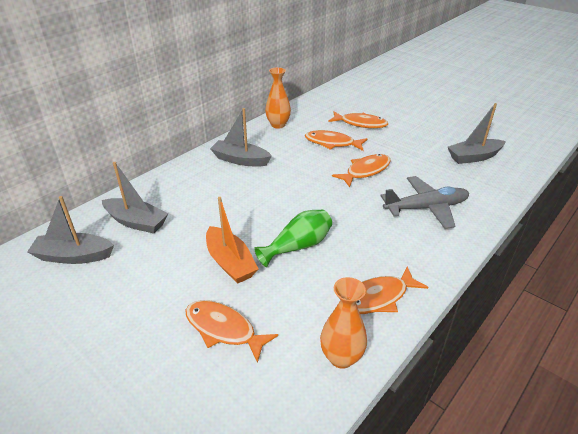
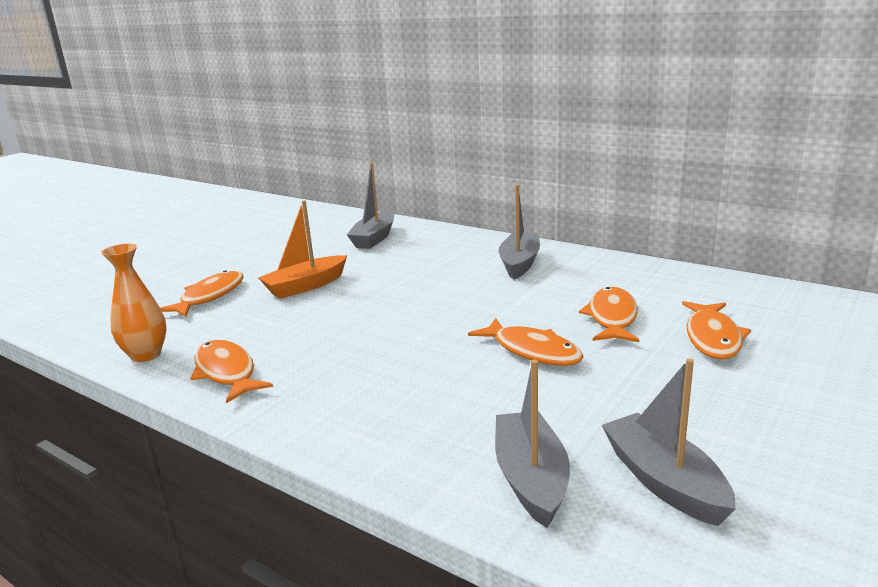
camera: 85 degrees right, 15 degrees down
(74, 256) = (323, 227): grey boat -> grey boat (531, 478)
(278, 125) = (643, 273): orange vase -> none
(298, 246) = (331, 317): green vase -> none
(426, 208) = (432, 410): grey plane -> none

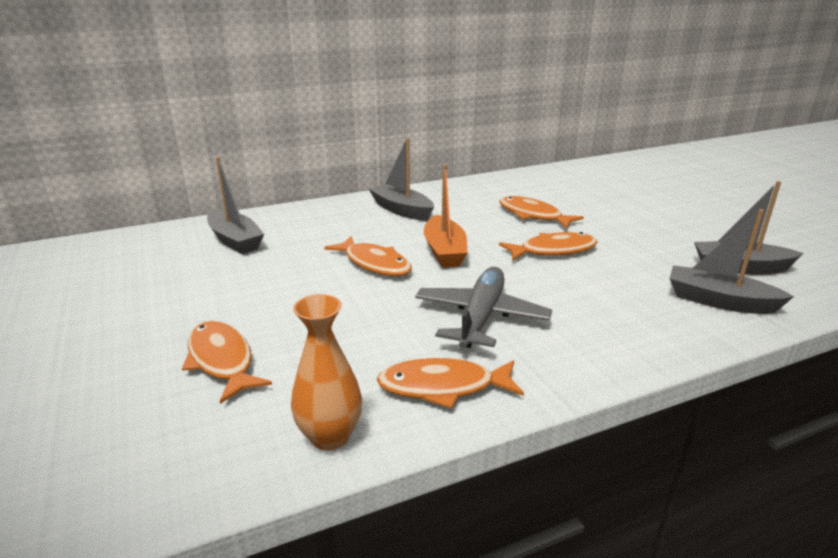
camera: 60 degrees left, 5 degrees up
(306, 286) = (294, 300): orange boat -> orange boat (444, 251)
(347, 356) = (481, 317): none -> grey plane
(713, 338) = (591, 203): orange fish -> orange fish (374, 264)

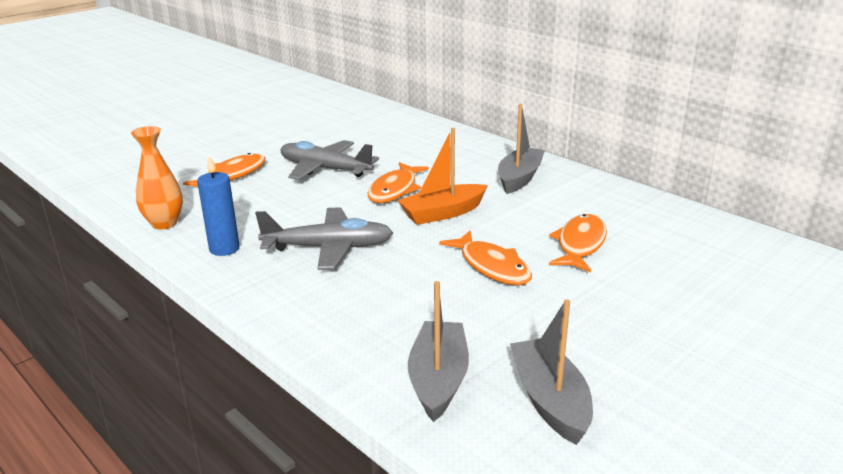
camera: 70 degrees right, 0 degrees up
(235, 240) = (396, 135): grey boat -> none
(279, 292) = (325, 169): none -> grey plane
(443, 387) = (224, 249): orange fish -> blue candle

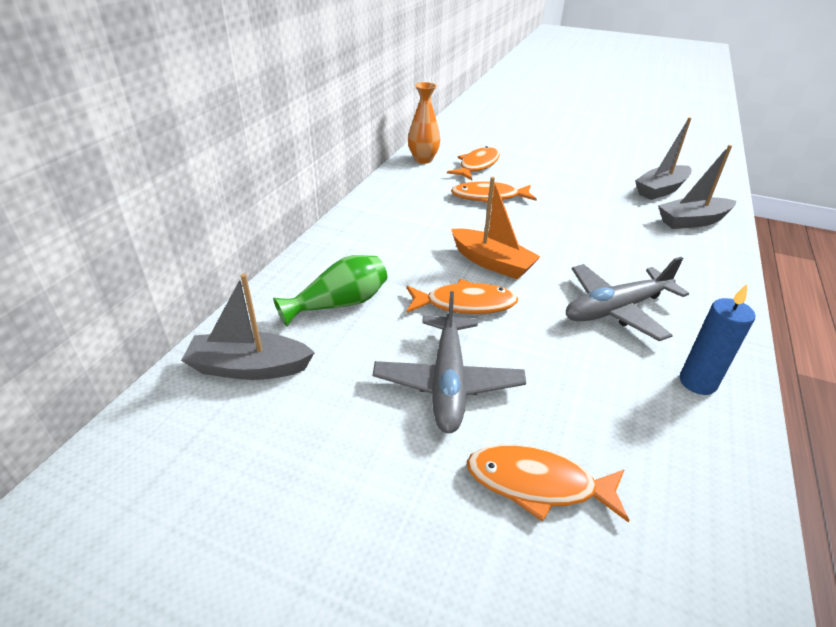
camera: 115 degrees left, 10 degrees up
(164, 223) = (721, 478): orange vase -> orange vase (423, 160)
(329, 248) = (616, 309): grey plane -> grey plane turned 90 degrees counterclockwise
(432, 151) = (339, 304): none -> green vase
(492, 266) = (555, 225): orange fish -> orange fish (477, 165)
(519, 178) = (385, 236): grey boat -> grey boat (249, 367)

